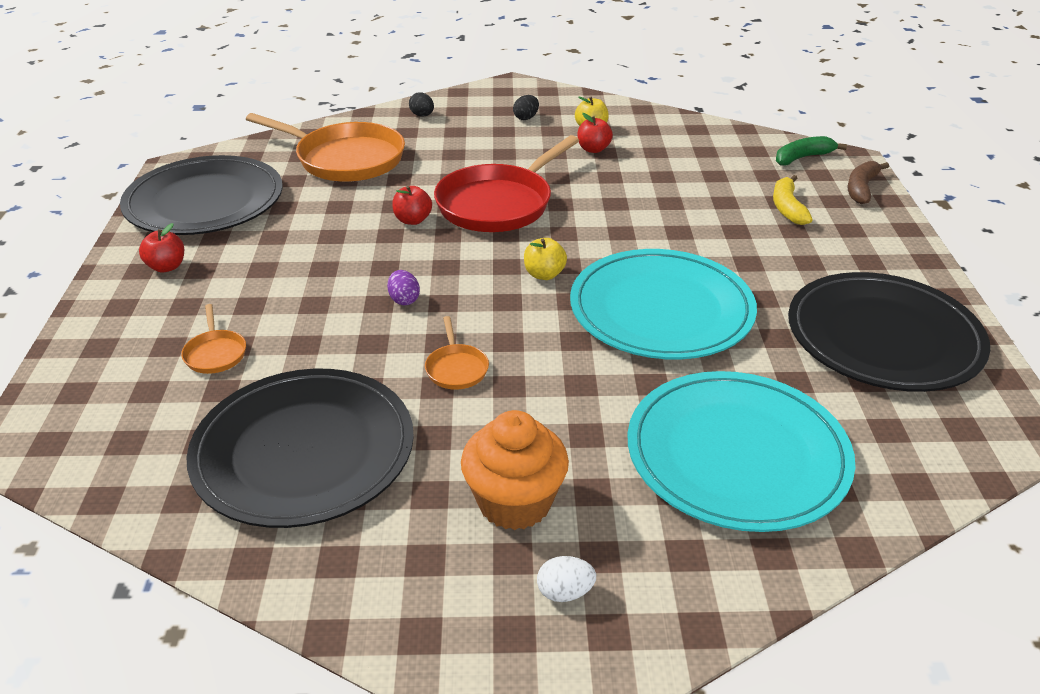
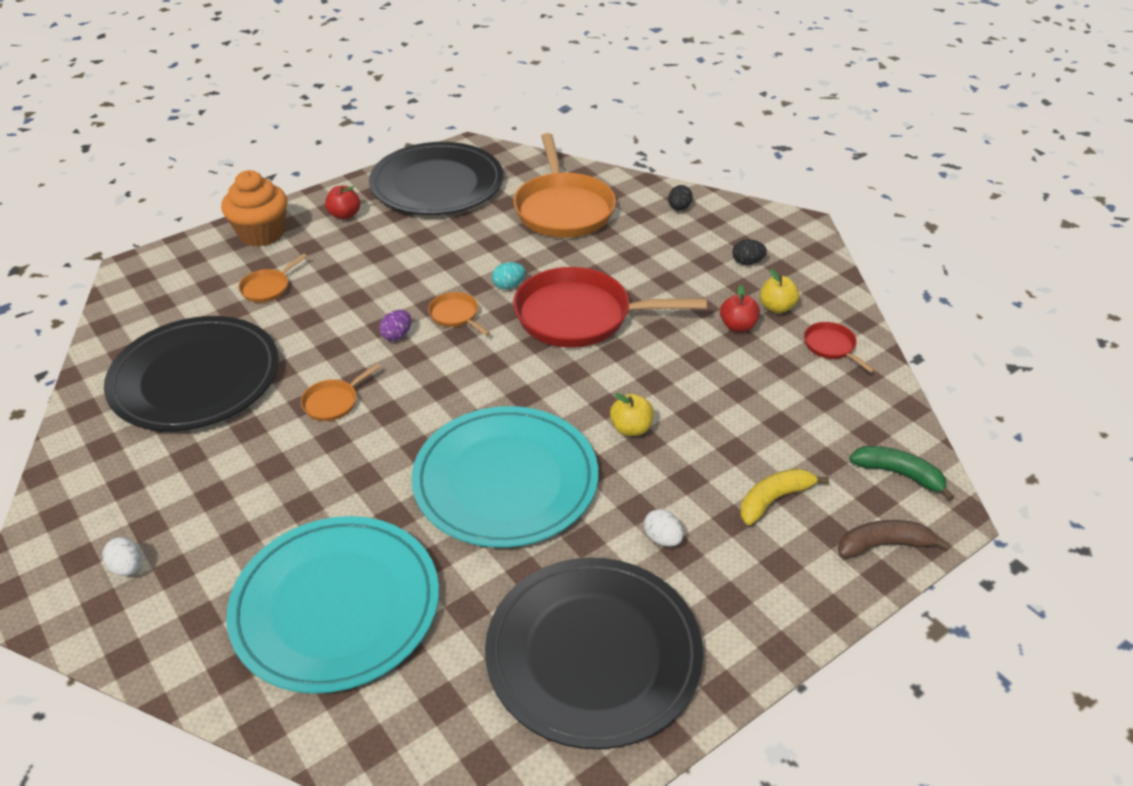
camera: 55 degrees right, 5 degrees up
(413, 220) = (508, 285): red apple -> turquoise egg
(417, 259) = (456, 315): none -> orange pan
(514, 502) = (203, 501): orange cupcake -> orange cupcake (262, 234)
(544, 274) = (497, 390): yellow apple -> yellow apple (631, 428)
(656, 128) = (831, 346): none -> red pan
(789, 264) = (662, 539): none -> white egg

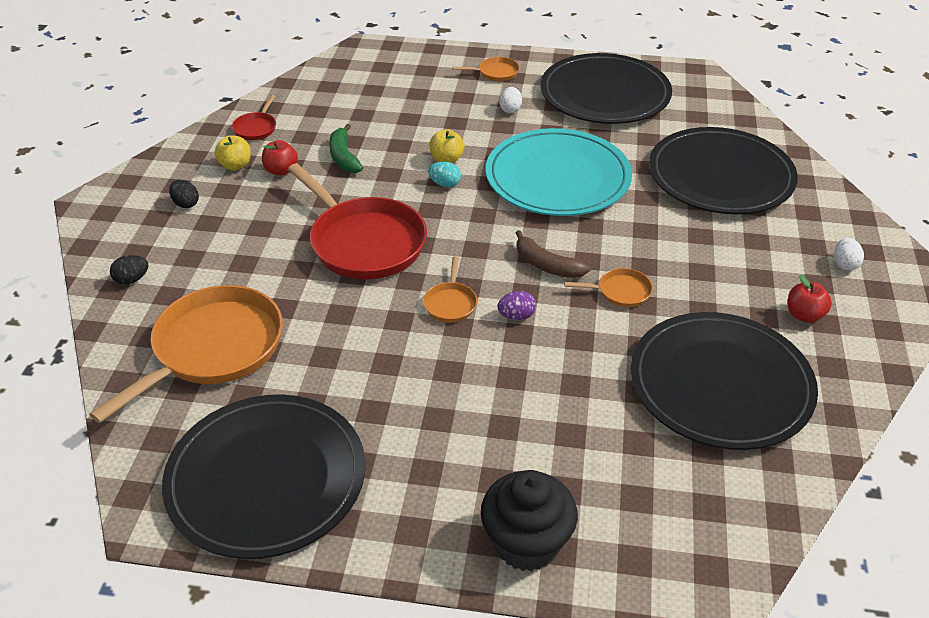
camera: 135 degrees left, 0 degrees up
(262, 234) = (526, 543): orange cupcake -> black cupcake
(267, 287) = (582, 449): orange pan -> orange pan (495, 73)
(336, 606) = (720, 176): turquoise plate -> black plate
(345, 215) = (411, 504): red apple -> red apple (804, 315)
(508, 285) = (375, 302): turquoise egg -> turquoise egg (445, 184)
(774, 499) = (429, 92): yellow banana -> none
(883, 545) = (412, 54): brown banana -> brown banana (546, 265)
(899, 474) = (351, 67): green banana -> green banana (343, 157)

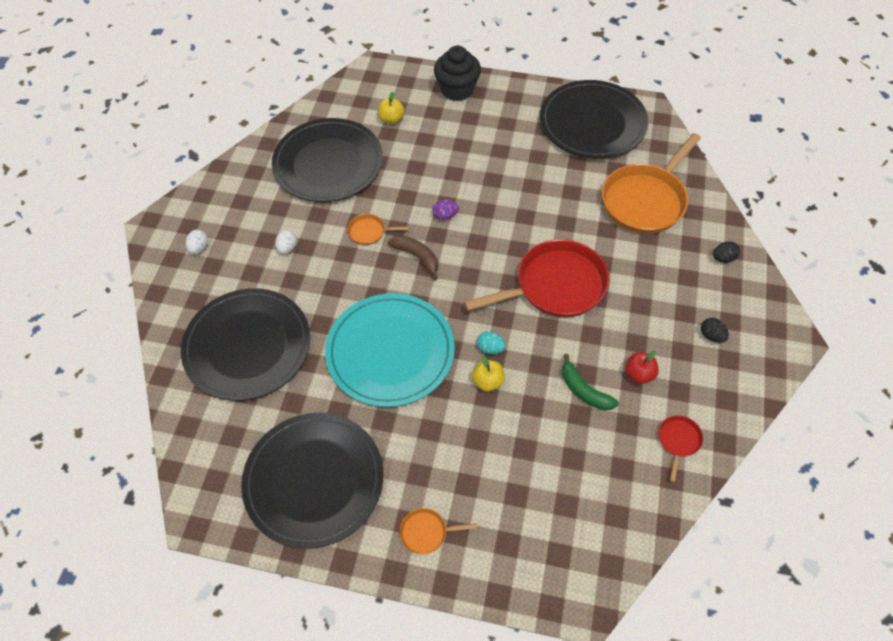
camera: 175 degrees left, 15 degrees up
(235, 165) = (683, 384): yellow apple -> yellow apple (391, 119)
(343, 157) = (584, 390): green banana -> green banana turned 150 degrees clockwise
(364, 242) = (555, 286): red pan -> red pan turned 105 degrees clockwise
(450, 303) = (490, 228): orange pan -> none
(510, 109) = (419, 458): white egg -> white egg (287, 248)
(804, 315) = (252, 207): red apple -> none

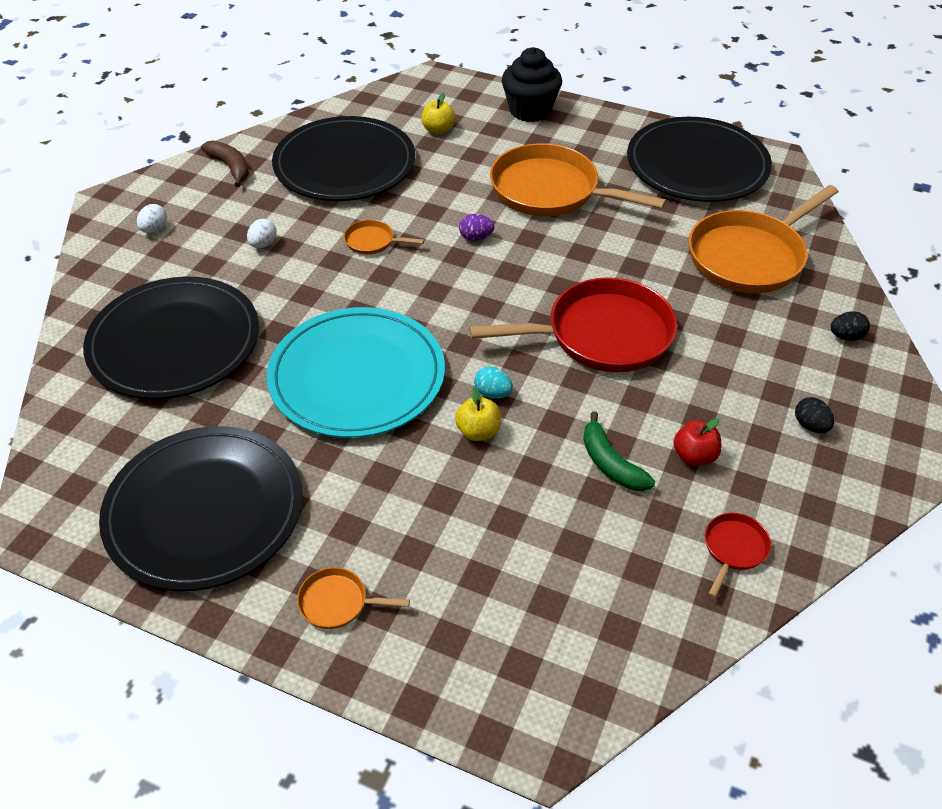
camera: 10 degrees right, 10 degrees down
(417, 257) = (425, 277): brown banana -> brown banana (230, 167)
(490, 164) = (550, 191): none -> orange pan

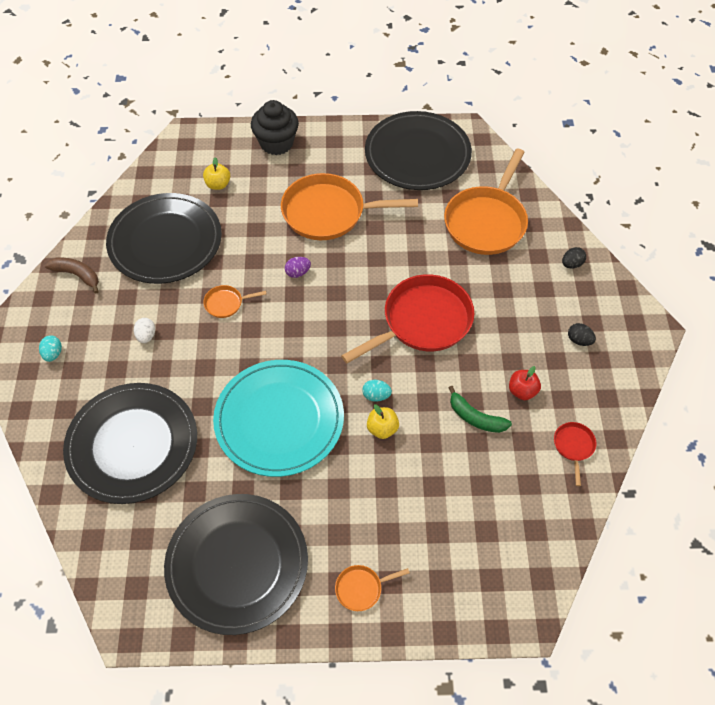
camera: 25 degrees left, 10 degrees up
(154, 229) = (53, 354): white egg -> turquoise egg

